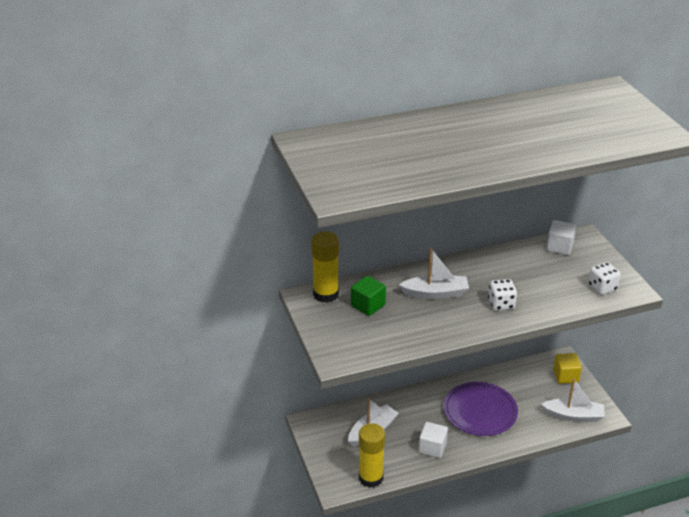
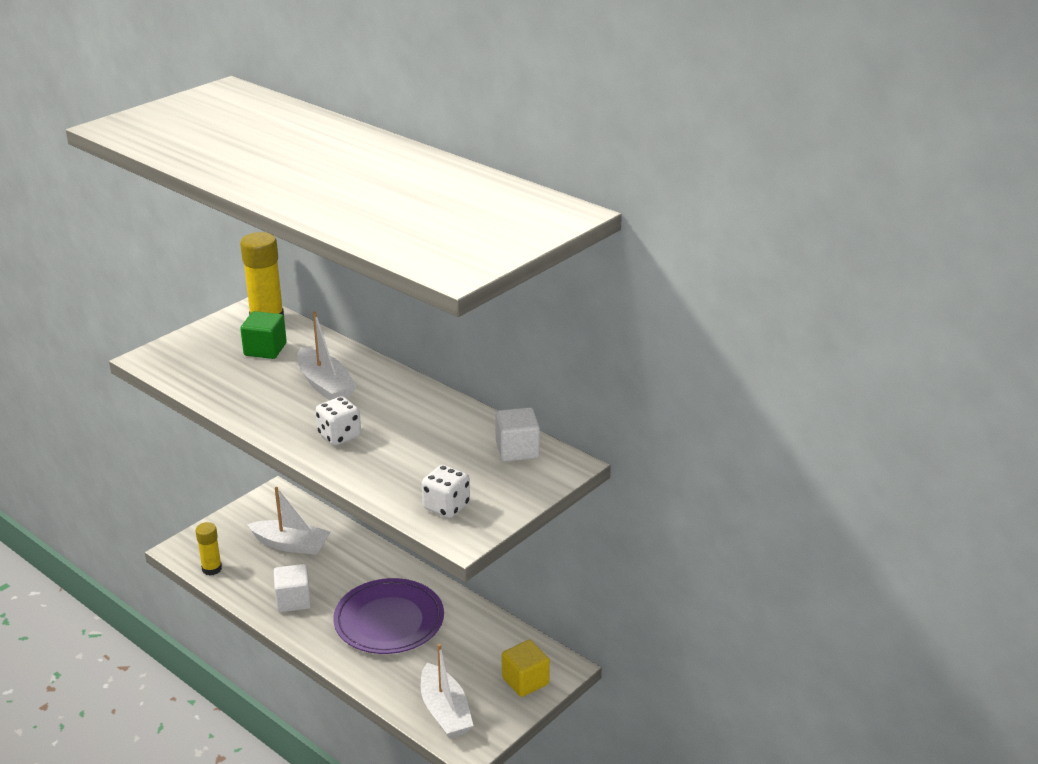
camera: 60 degrees right, 5 degrees down
(371, 478) = (212, 569): yellow glue stick -> yellow glue stick, size x0.60

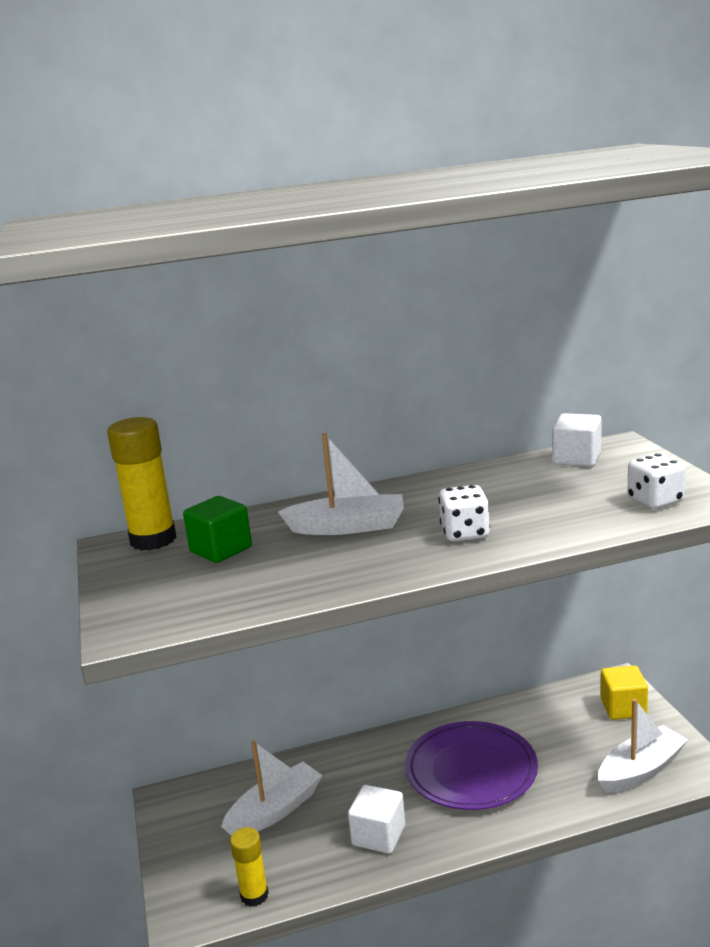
camera: 55 degrees left, 10 degrees down
(445, 711) = (641, 770): white boat -> white boat turned 45 degrees counterclockwise

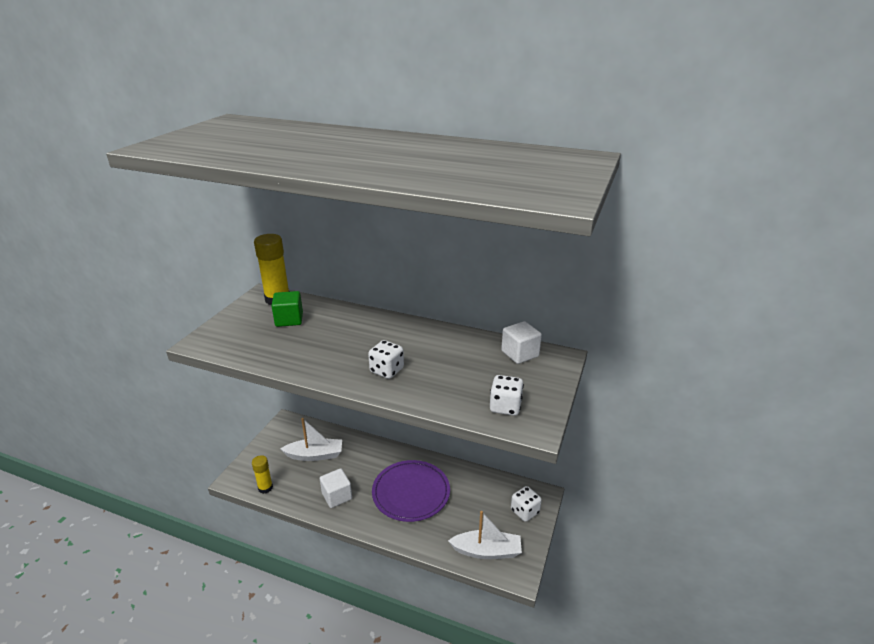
camera: 35 degrees right, 10 degrees up
(348, 527) = (350, 336): white boat -> none
(623, 708) = (524, 511): yellow cube -> white dice

